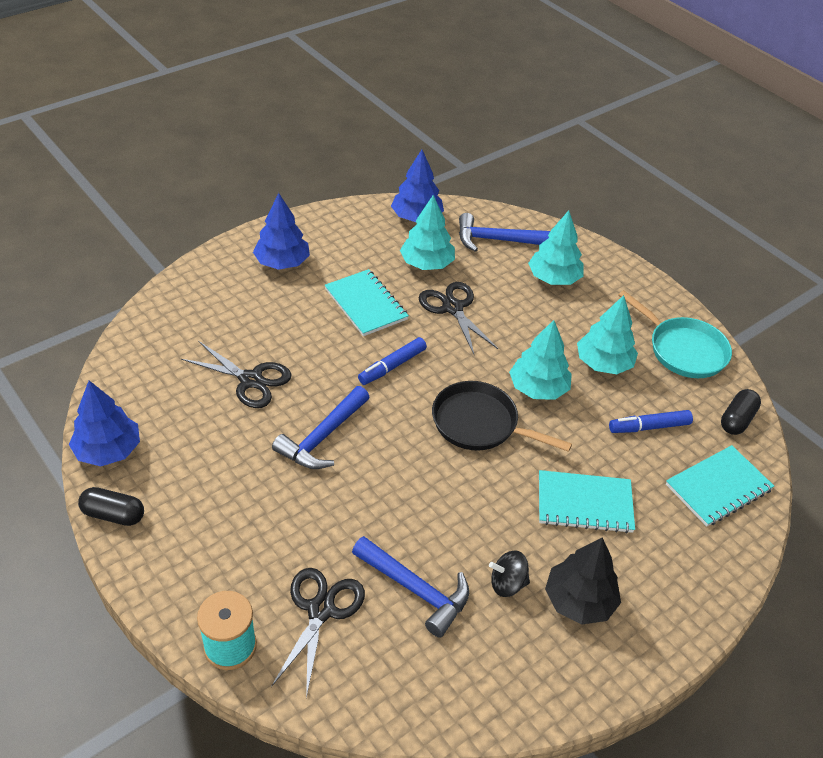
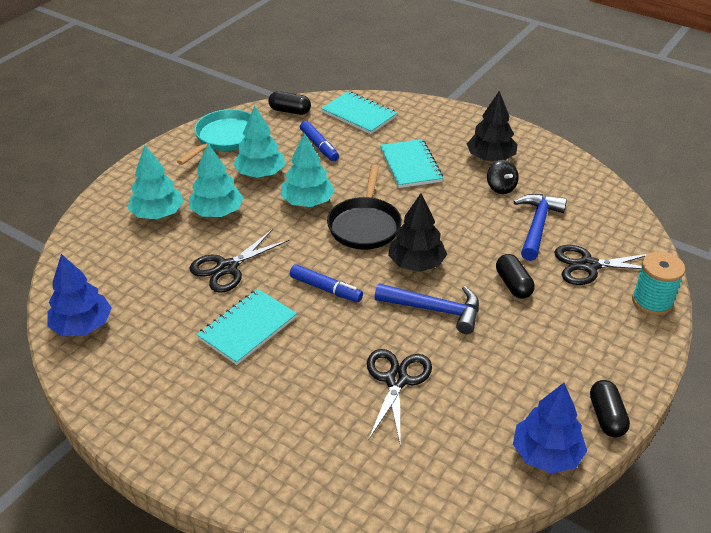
camera: 105 degrees left, 5 degrees down
(282, 262) = (204, 416): blue tree -> none
(326, 518) = (513, 285): none -> black capsule
(398, 446) = (416, 263): none -> black tree
(426, 264) = (164, 300): turquoise tree -> turquoise tree (217, 212)
(495, 240) = (108, 260): blue hammer -> none

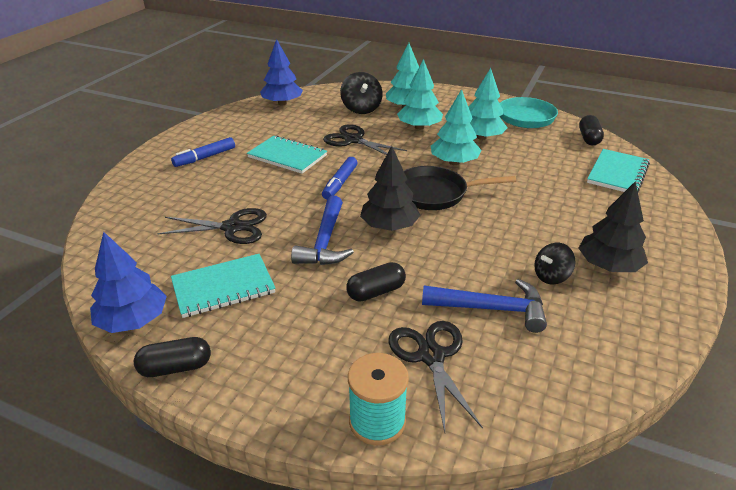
camera: 80 degrees right, 5 degrees down
(142, 251) = (361, 109): none -> black spinning top
(319, 146) = (543, 158): blue marker -> blue marker (205, 157)
(410, 165) = (550, 211): turquoise notebook -> turquoise notebook (223, 287)

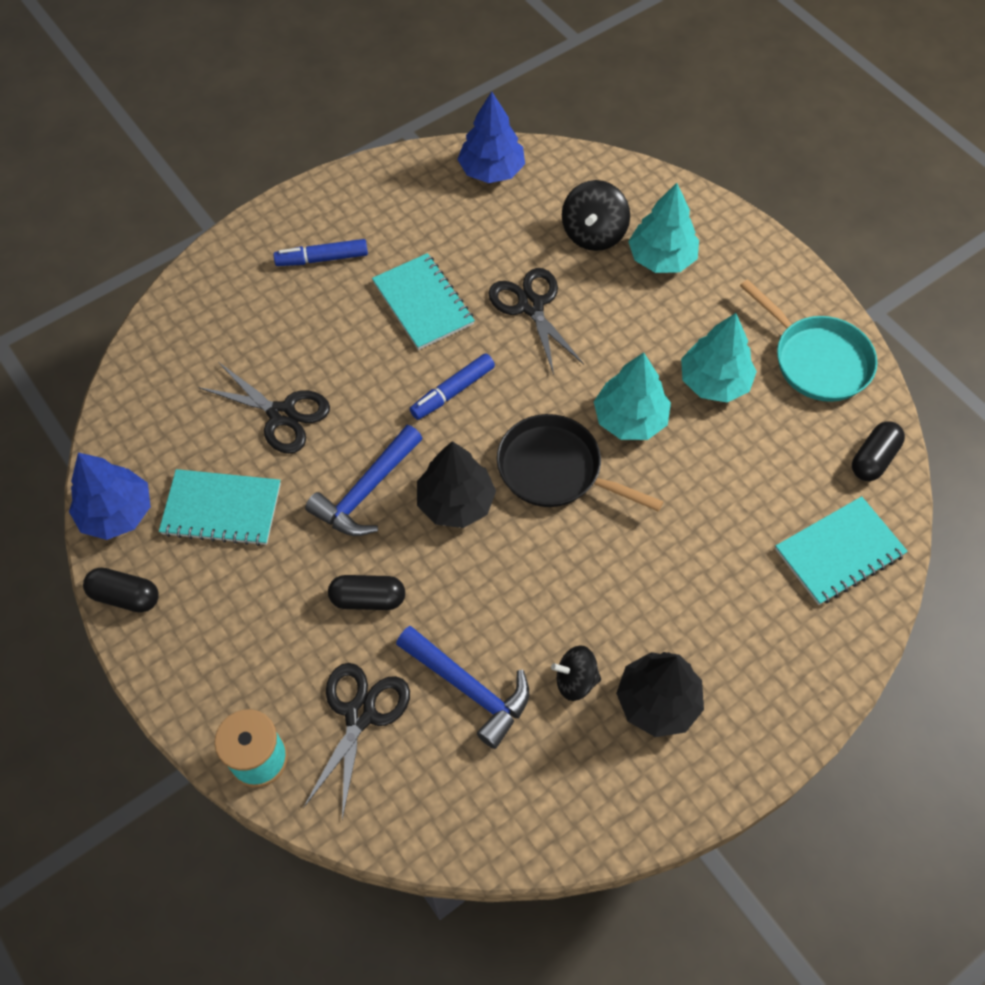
camera: 30 degrees right, 25 degrees up
(419, 127) = (643, 317): turquoise tree -> none

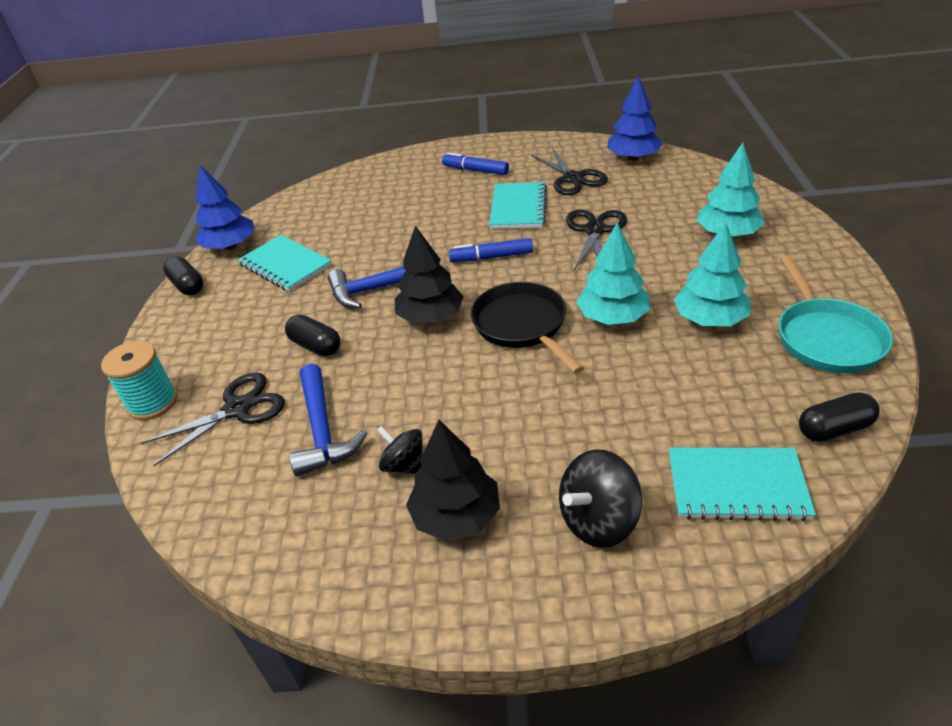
camera: 40 degrees right, 20 degrees down
(282, 414) = (371, 233): black scissors -> black scissors (573, 178)
(593, 234) = (681, 206): black spinning top -> black spinning top (598, 520)

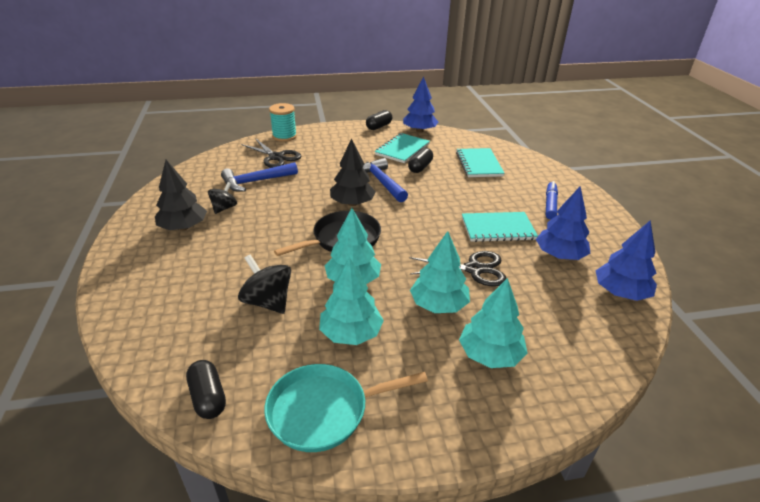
camera: 75 degrees right, 5 degrees down
(316, 346) = (325, 170): black capsule -> black capsule (420, 167)
(491, 257) = (424, 221): blue marker -> none
(573, 178) = (559, 255): black scissors -> blue tree
(598, 520) = (162, 275): black spinning top -> black spinning top (268, 302)
(656, 257) = (438, 305): none -> turquoise tree
(737, 486) = (169, 335): turquoise notebook -> turquoise notebook (479, 164)

